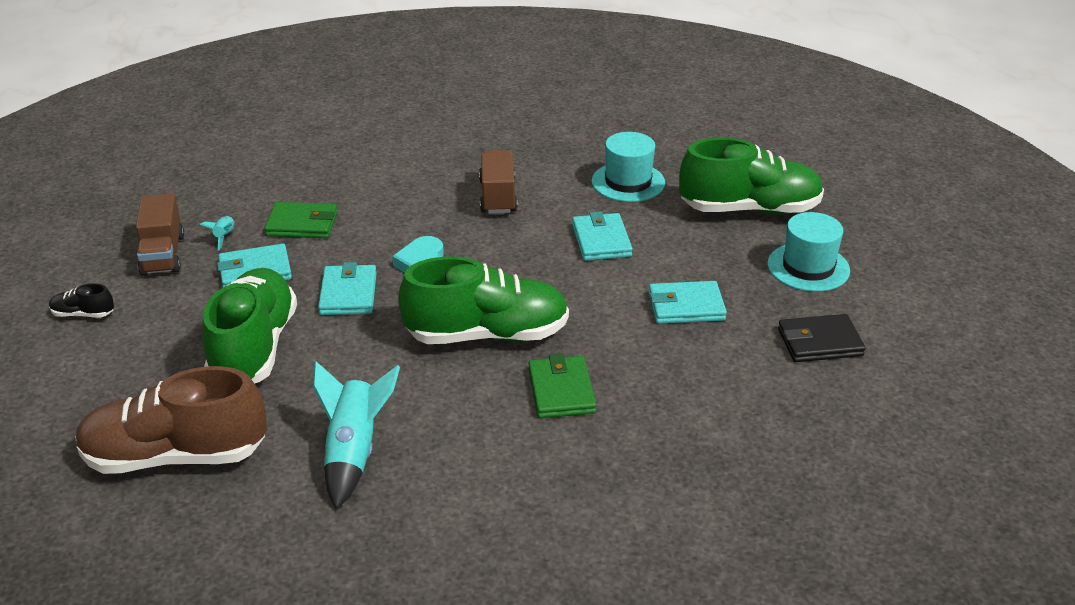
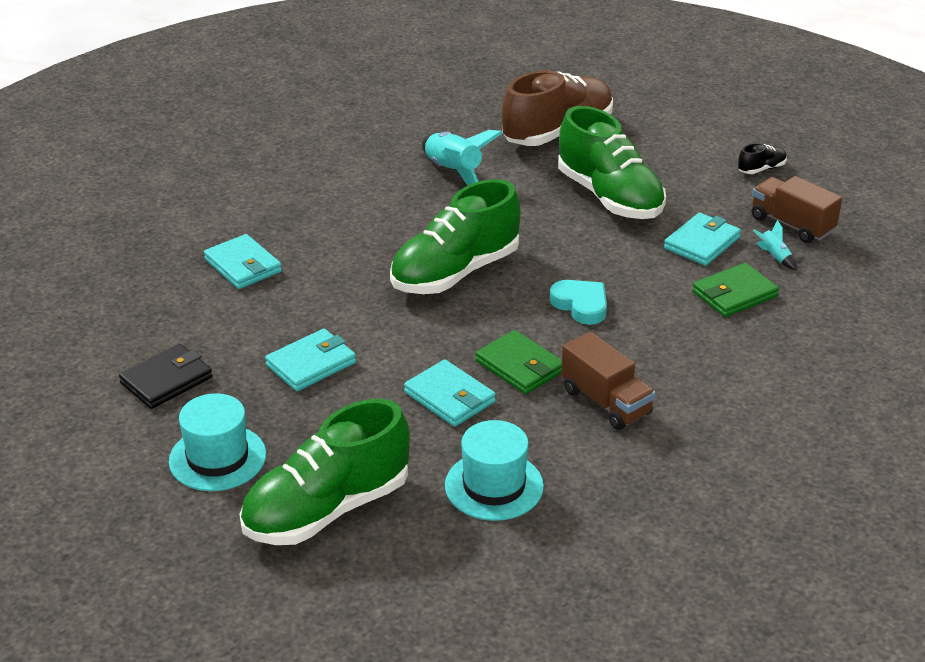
camera: 145 degrees right, 0 degrees up
(348, 294) = (603, 257): turquoise wallet -> turquoise wallet (243, 266)
(561, 391) = (354, 258): green wallet -> green wallet (520, 366)

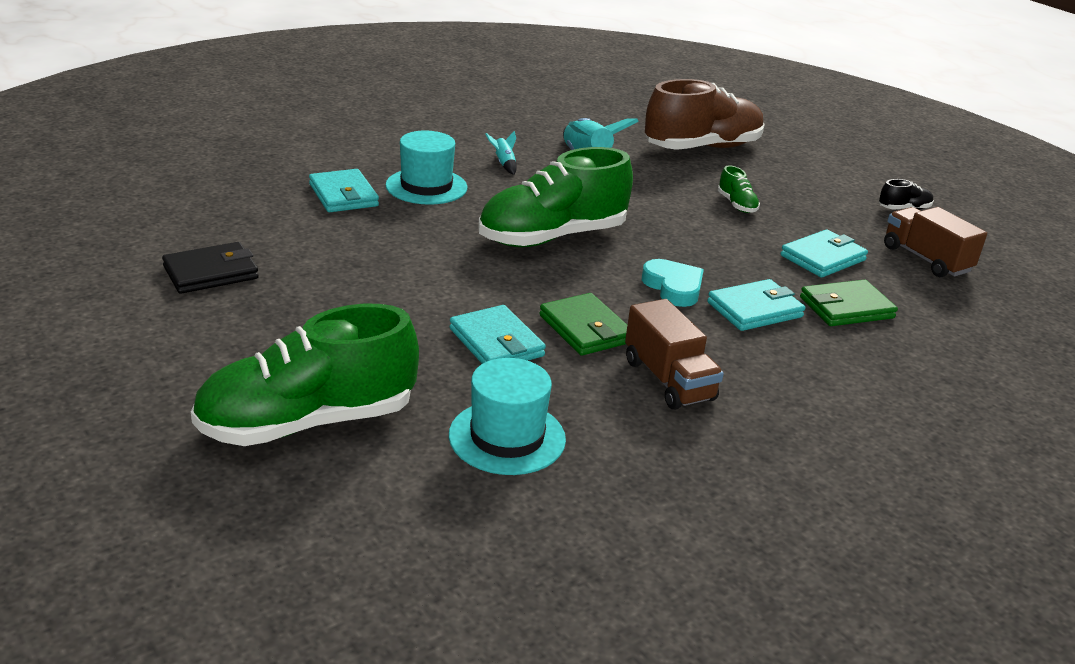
camera: 10 degrees right, 5 degrees down
(217, 458) = (219, 350): turquoise hat -> turquoise hat (426, 186)
(311, 364) = (365, 286): turquoise wallet -> turquoise wallet (755, 310)
(609, 197) = (736, 205): green shoe -> green shoe, size x0.41
(774, 257) = (900, 283): turquoise rocket -> turquoise rocket (504, 164)

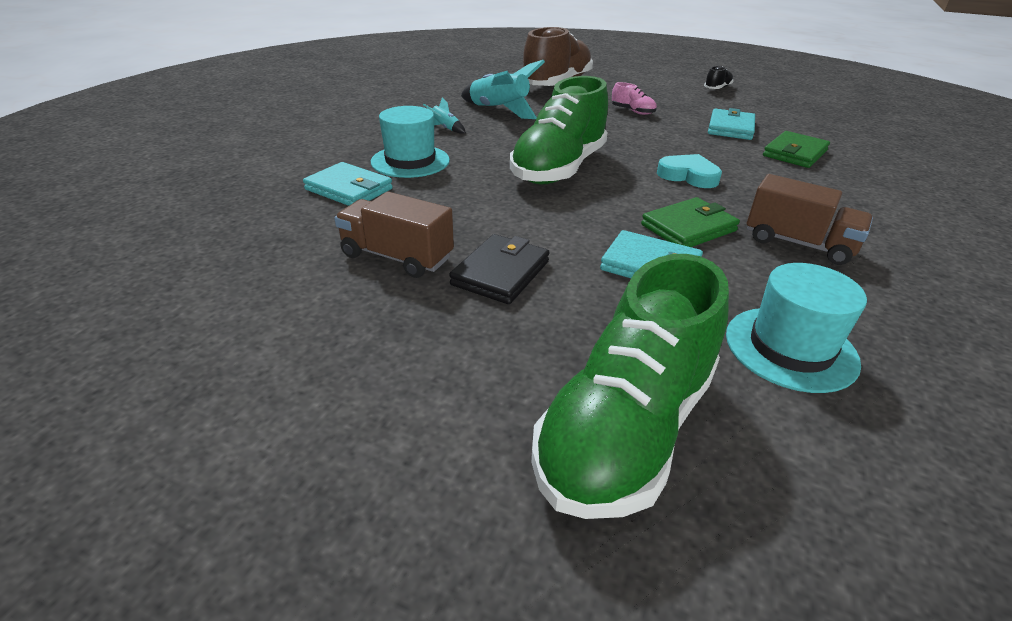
camera: 30 degrees left, 5 degrees up
(211, 273) = (310, 308): black wallet -> black wallet (501, 273)
(585, 329) = (688, 228): green wallet -> green wallet turned 60 degrees counterclockwise
(736, 205) = (632, 111): green shoe -> pink shoe
(755, 310) = (755, 173): turquoise wallet -> none
(926, 259) = (777, 112): brown truck -> brown truck (397, 257)

